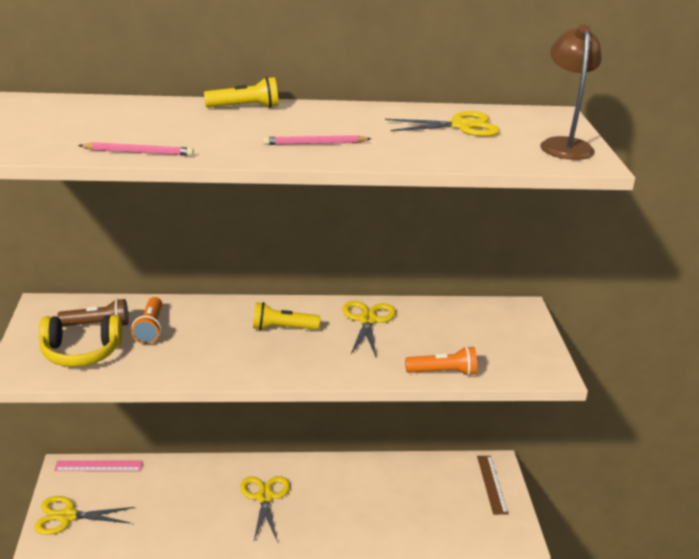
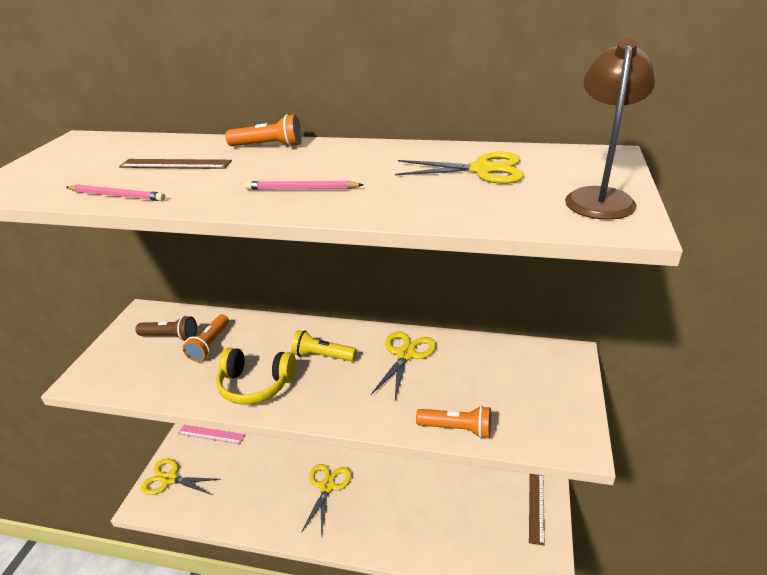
camera: 20 degrees right, 5 degrees up
(81, 353) = (141, 364): yellow headphones -> yellow headphones (256, 385)
(165, 124) = (175, 164): none -> brown ruler
(245, 107) = (269, 146): yellow flashlight -> orange flashlight

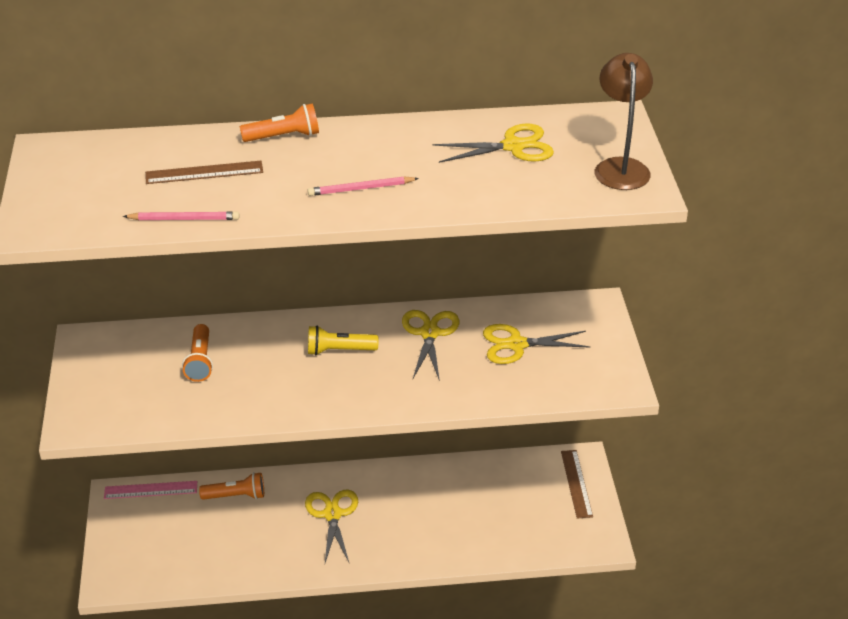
camera: 20 degrees left, 5 degrees up
(170, 336) = (144, 360): brown flashlight -> none
(170, 479) = (127, 549): yellow scissors -> yellow scissors (517, 344)
(256, 385) = (283, 392): yellow headphones -> none
(457, 428) = (509, 394): orange flashlight -> orange flashlight (236, 496)

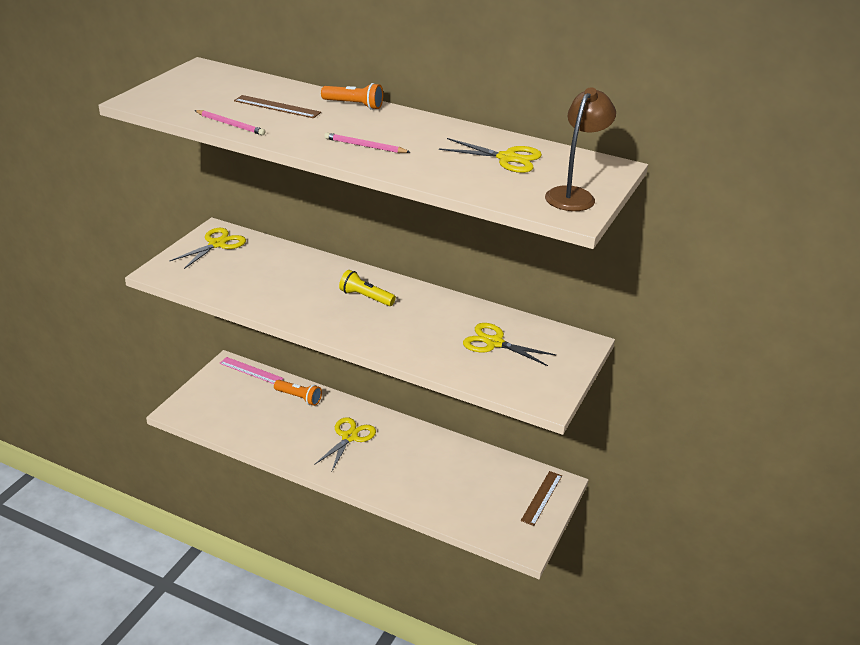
camera: 30 degrees right, 5 degrees down
(200, 361) = (271, 268): orange flashlight -> none
(430, 333) = (438, 312): yellow scissors -> yellow scissors (217, 244)

